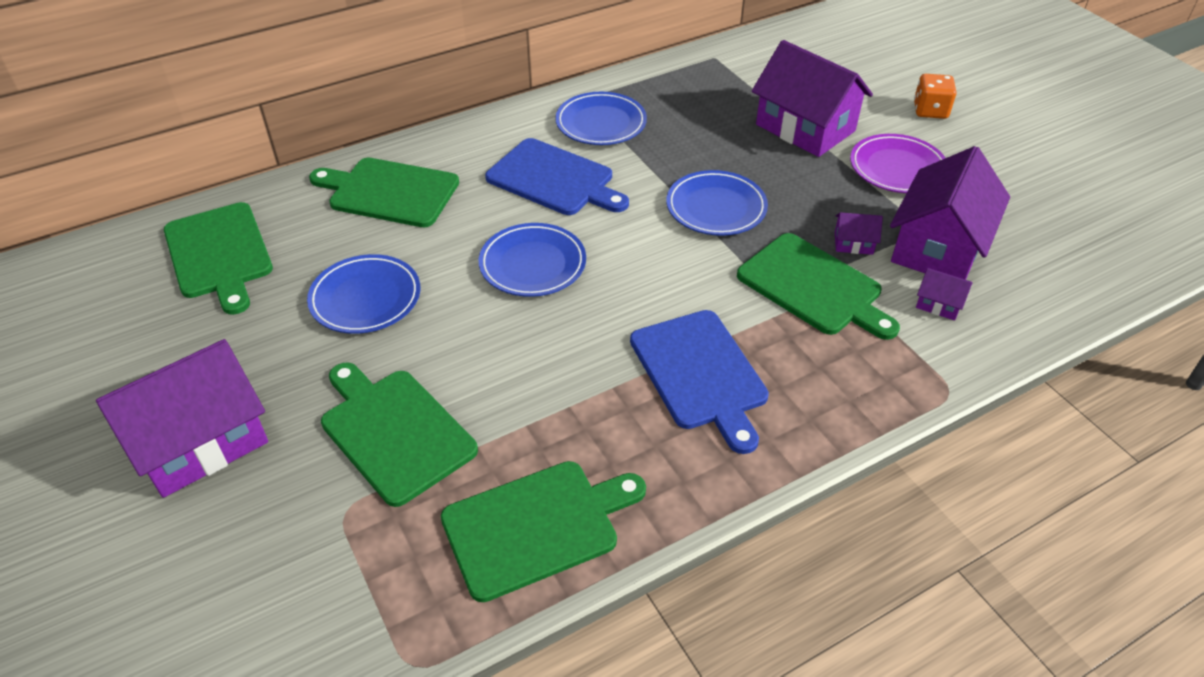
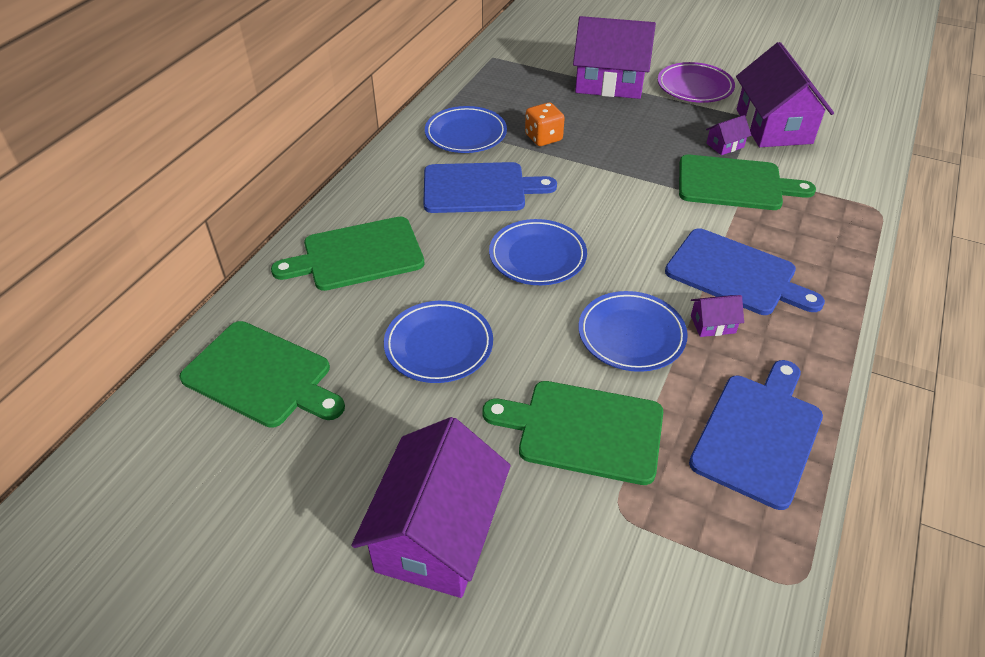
camera: 35 degrees left, 0 degrees up
(537, 526) = (759, 434): green cutting board -> blue cutting board
(716, 207) = (615, 159): blue plate -> blue plate (631, 335)
(930, 111) = (671, 43): orange dice -> orange dice (543, 138)
(938, 304) = (813, 161): purple house -> purple house (713, 324)

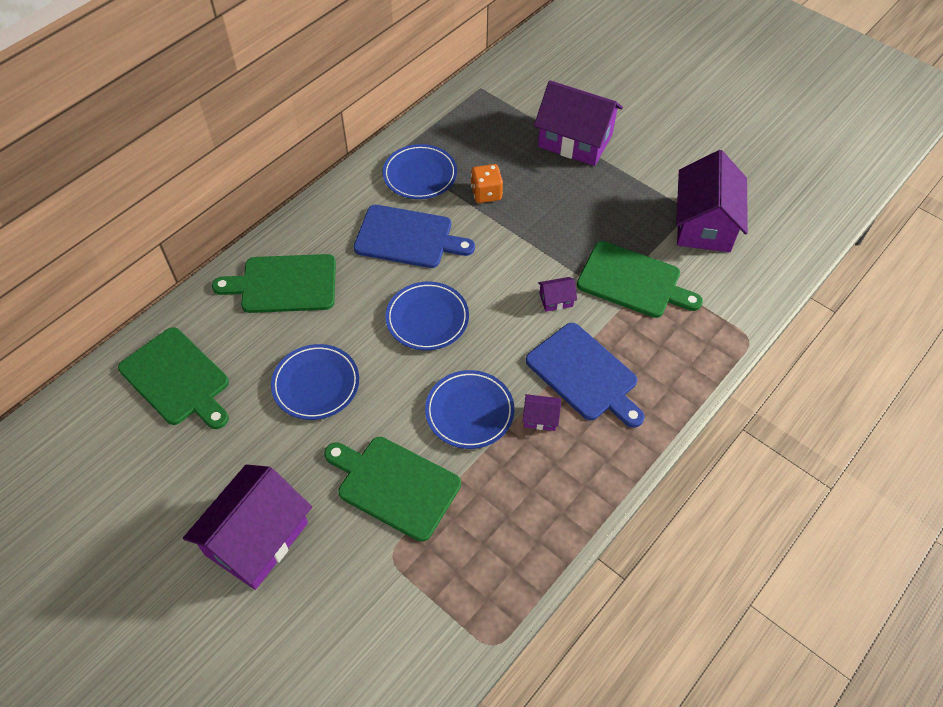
camera: 15 degrees right, 10 degrees up
(694, 87) = (653, 162): purple plate -> none
(725, 145) = (646, 236): purple house -> purple house (556, 300)
(759, 434) = (526, 523): blue cutting board -> none

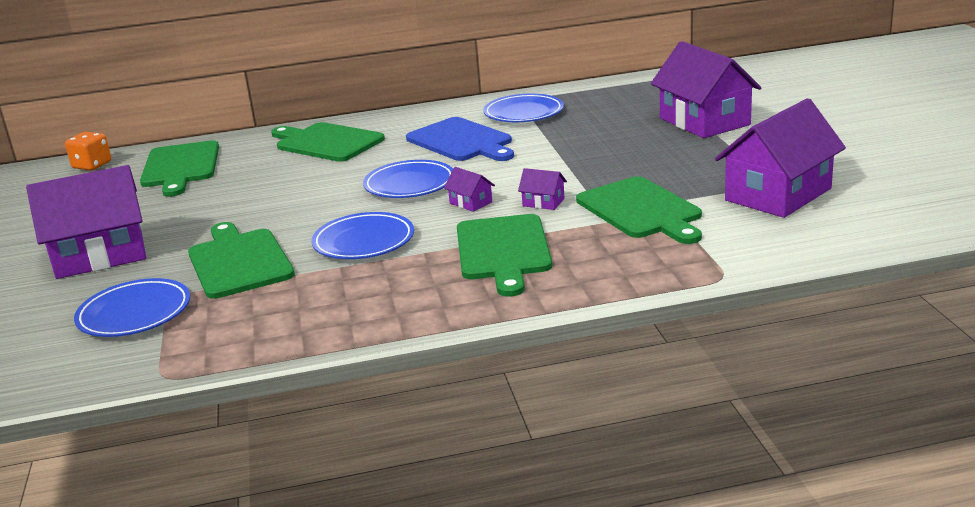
camera: 40 degrees right, 30 degrees down
(316, 384) = (268, 194): blue plate -> blue plate (134, 313)
(486, 193) = (569, 133): orange dice -> orange dice (92, 165)
(540, 418) = (420, 263): purple house -> purple house (471, 203)
(584, 375) = (503, 251): blue cutting board -> green cutting board

